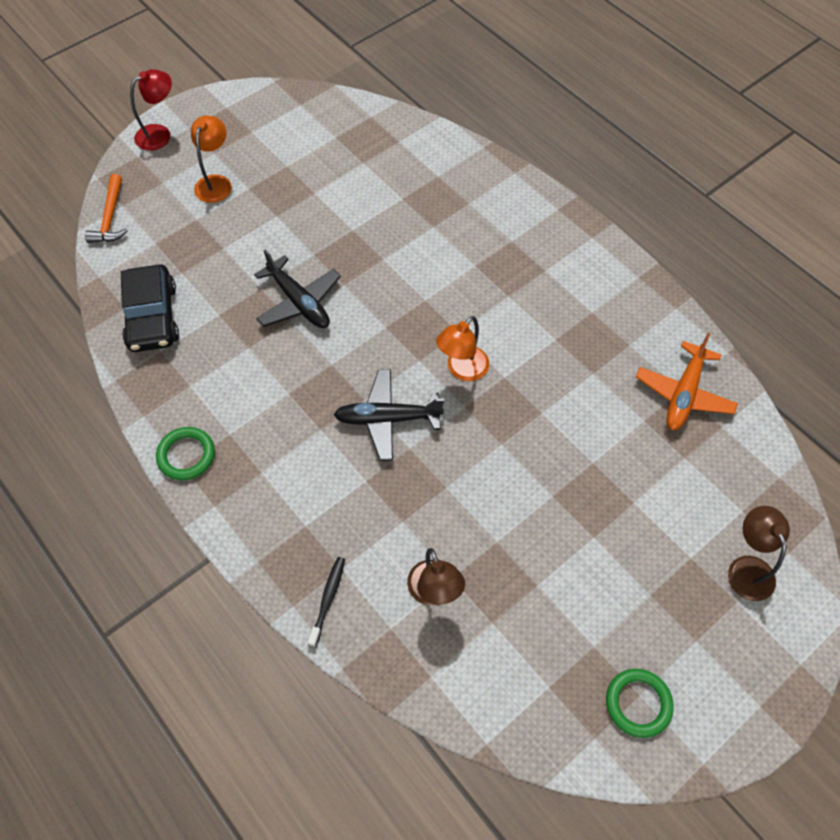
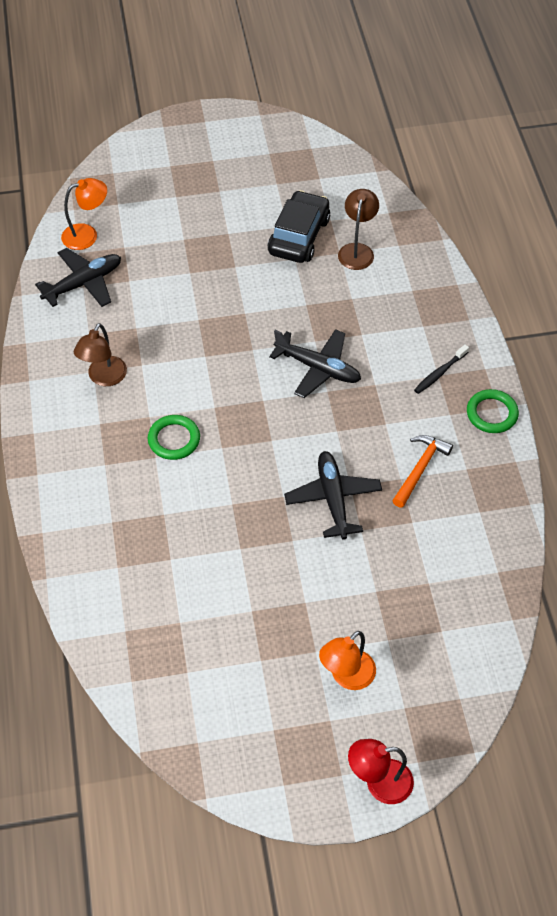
camera: 150 degrees left, 5 degrees down
(110, 217) = (477, 688): orange hammer -> orange hammer (420, 469)
(152, 317) = (475, 549): black car -> black car (299, 236)
(327, 600) = (431, 277): black toothbrush -> black toothbrush (440, 373)
(462, 370) = (234, 376): orange lamp -> orange lamp (87, 235)
(638, 703) = (273, 150): green ring -> green ring (174, 439)
(683, 394) = (84, 283): orange plane -> black plane
(747, 568) = (146, 177): brown lamp -> brown lamp (104, 378)

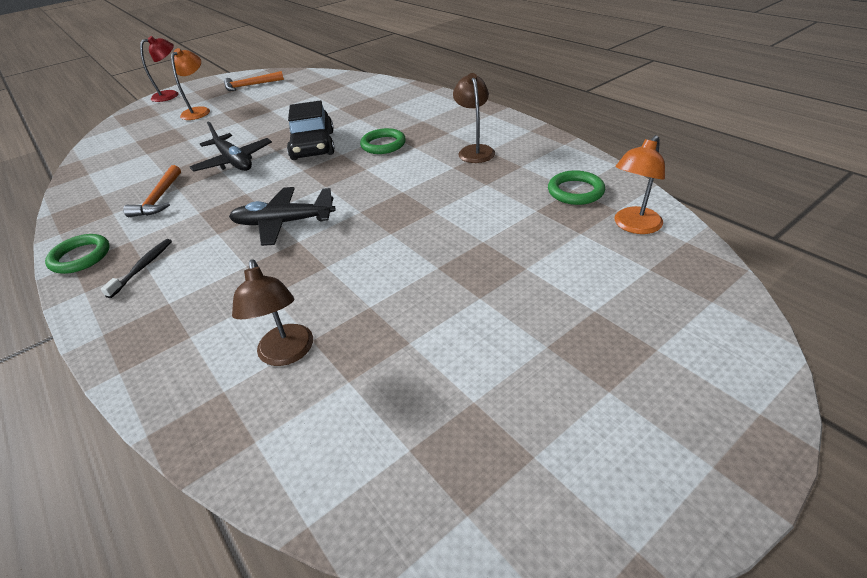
camera: 155 degrees right, 15 degrees down
(84, 283) = (575, 191): black plane -> green ring
(250, 731) = (250, 85): none -> orange hammer
(299, 236) = (382, 336): black car -> black car (313, 145)

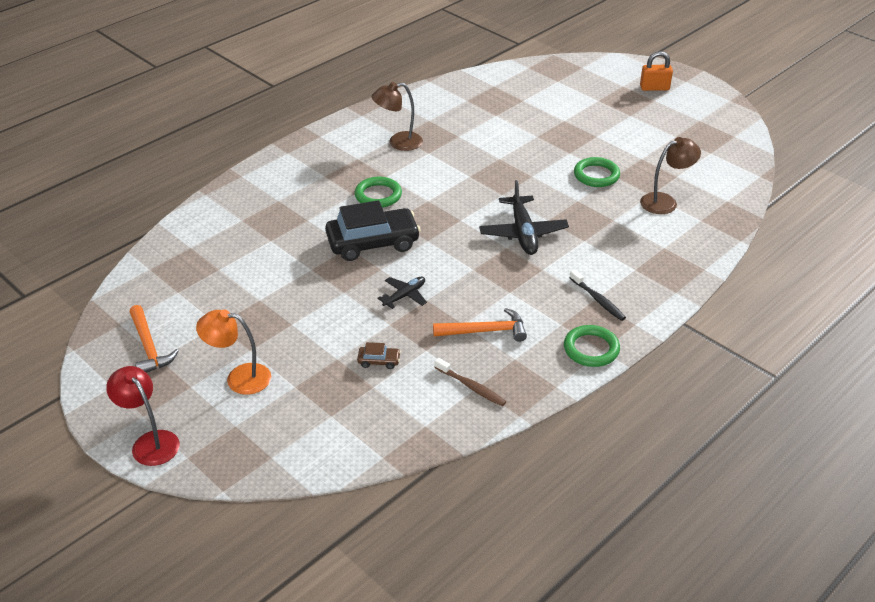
camera: 100 degrees left, 0 degrees up
(104, 192) = (471, 386): none -> brown toothbrush
(142, 267) = (598, 300): black toothbrush -> black toothbrush turned 135 degrees counterclockwise
(169, 154) = (379, 361): none -> brown car
(234, 161) = (405, 296): black plane -> black plane, size x0.57
(575, 191) = (470, 99): green ring -> green ring (596, 175)
(633, 226) = (513, 82): orange lamp -> none
(661, 398) = (654, 88): none -> orange padlock

